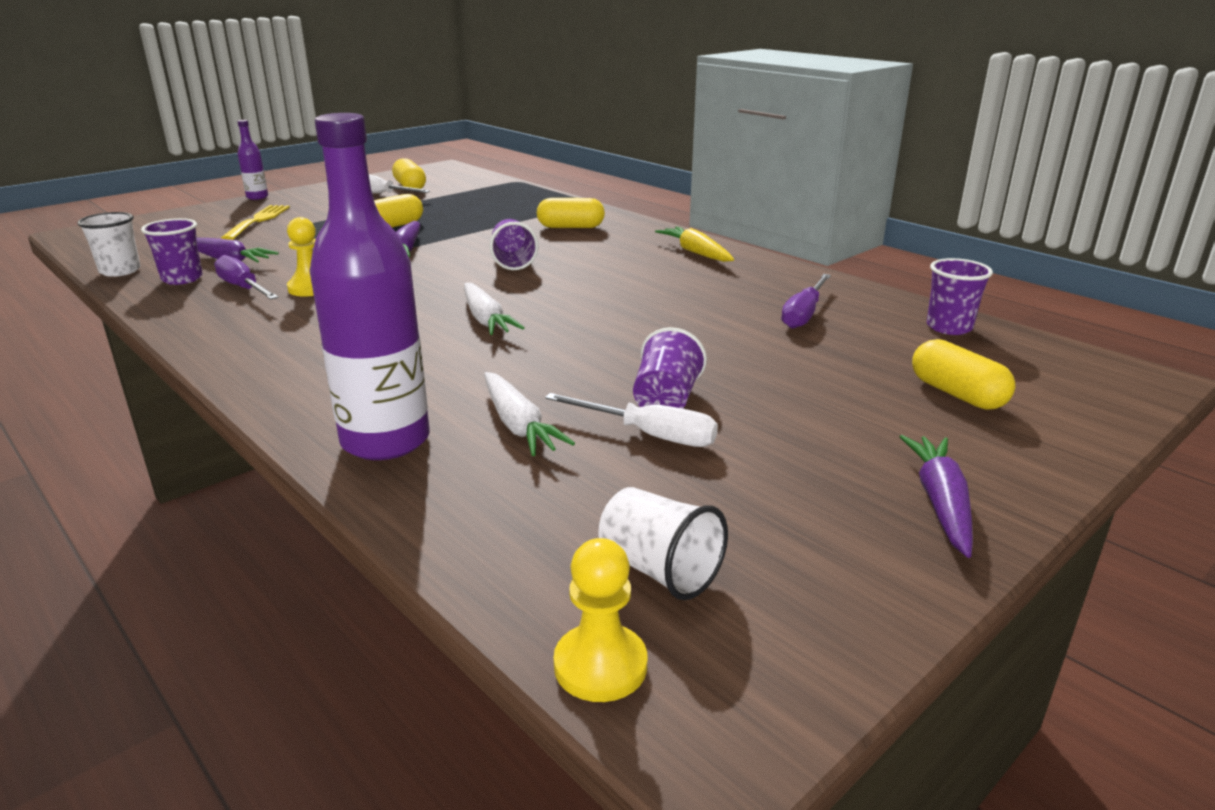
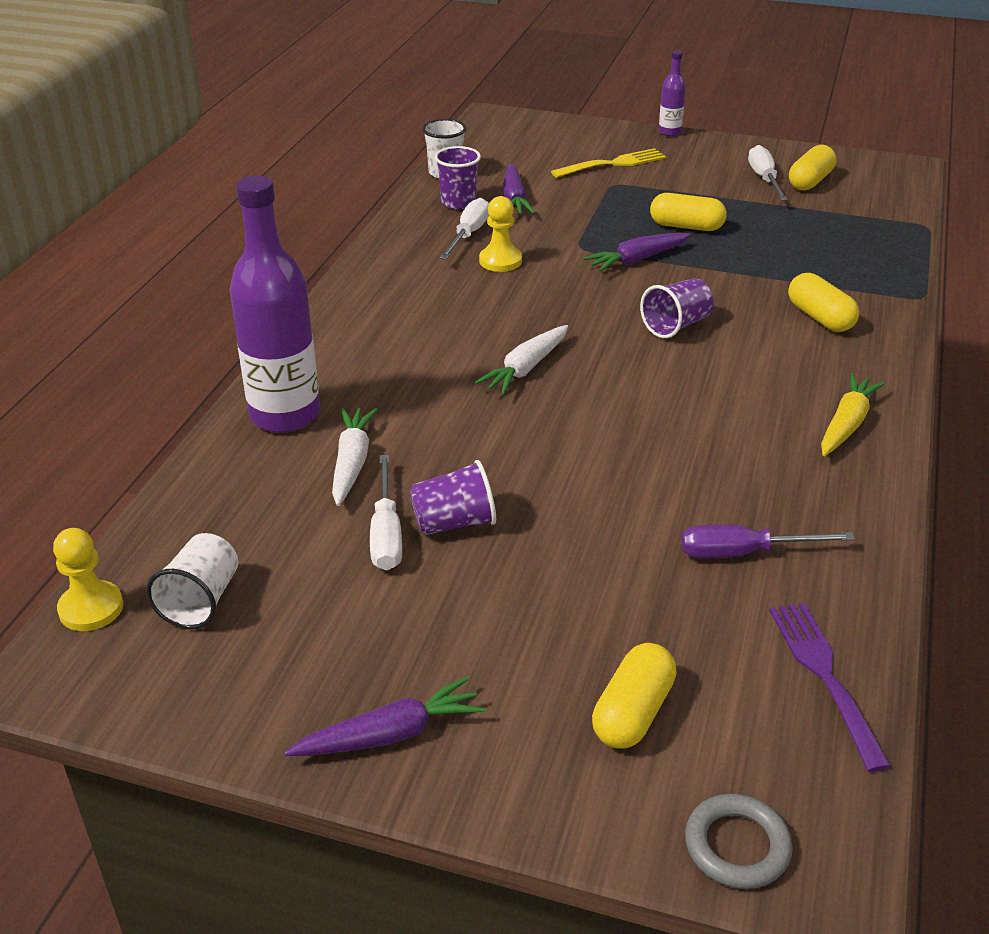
camera: 60 degrees right, 10 degrees up
(243, 288) = (468, 234): purple screwdriver -> white screwdriver
(518, 425) = (351, 463): white carrot -> white carrot turned 150 degrees clockwise
(949, 327) = (826, 677): purple cup -> purple fork
(1108, 397) = (737, 846): none -> grey ring

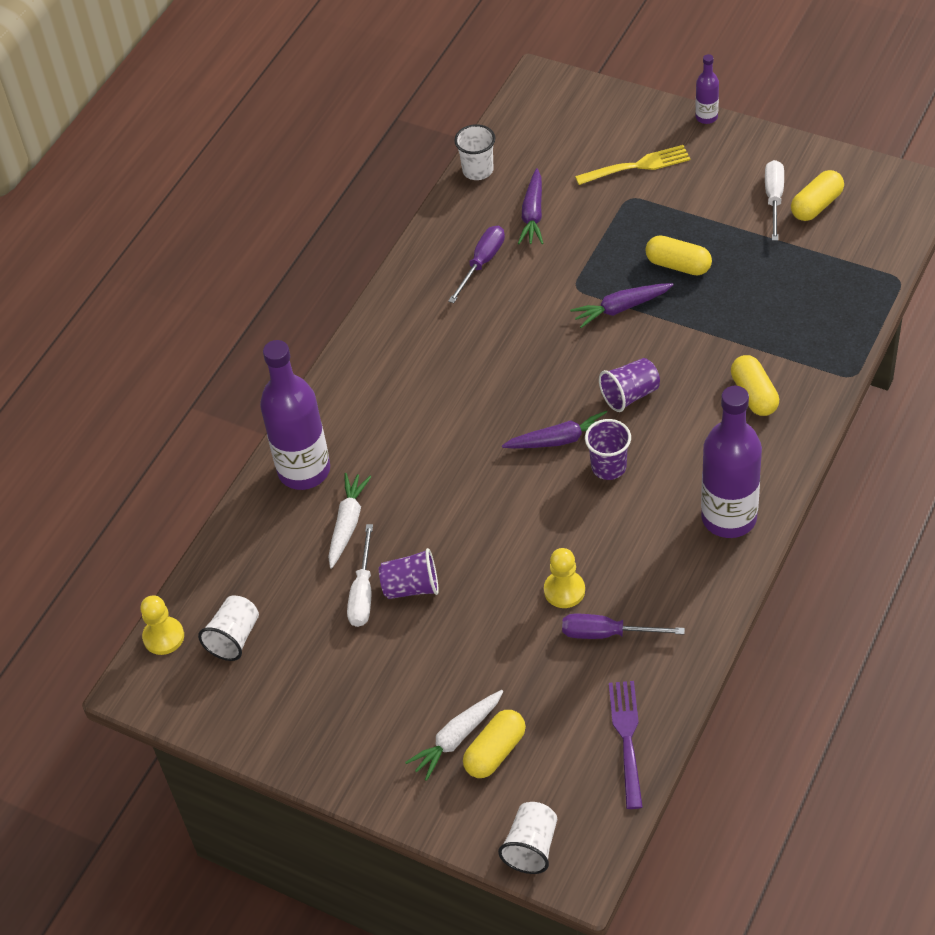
camera: 15 degrees right, 15 degrees up
(390, 734) = (342, 751): purple carrot -> purple carrot (559, 440)
(458, 202) = (481, 216): purple cup -> purple cup (608, 467)
(468, 234) = (482, 263): white screwdriver -> purple screwdriver
(500, 261) = (502, 301): yellow pawn -> yellow pawn (564, 590)
(526, 368) = (495, 435): white carrot -> white carrot (457, 738)
(737, 846) = (531, 847): grey ring -> white cup
(846, 424) = (729, 517): yellow carrot -> purple bottle

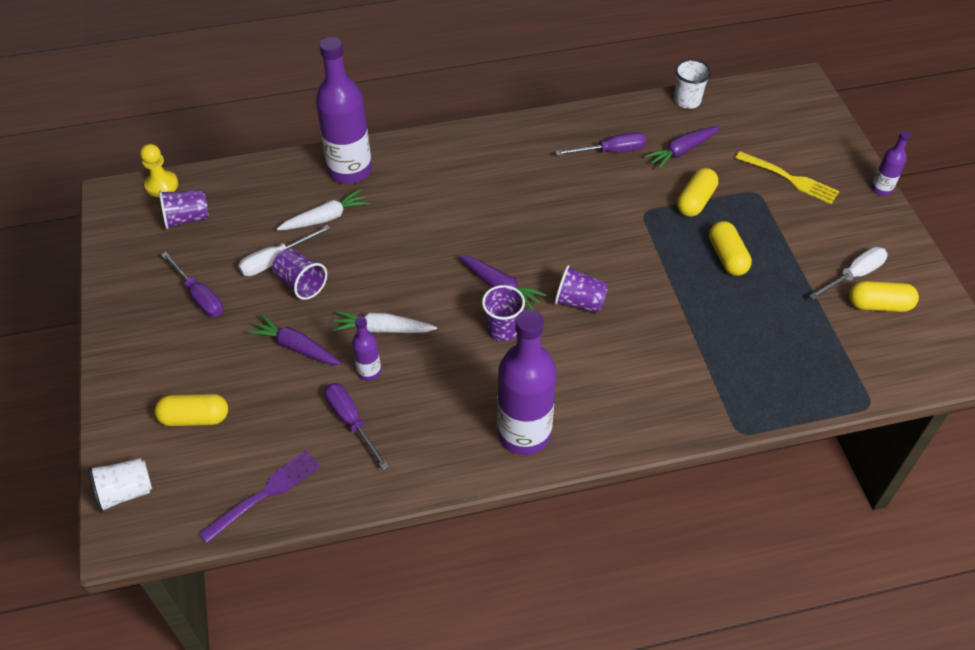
camera: 45 degrees right, 0 degrees up
(234, 638) = (187, 219): white cup -> purple cup
(349, 677) = (199, 296): none -> purple screwdriver
(457, 738) = (191, 388): white carrot -> white carrot (383, 329)
(564, 590) = (369, 371): yellow pawn -> purple bottle
(621, 308) = (652, 249): purple carrot -> purple carrot (296, 347)
(754, 395) = (655, 378): yellow capsule -> yellow capsule (695, 201)

